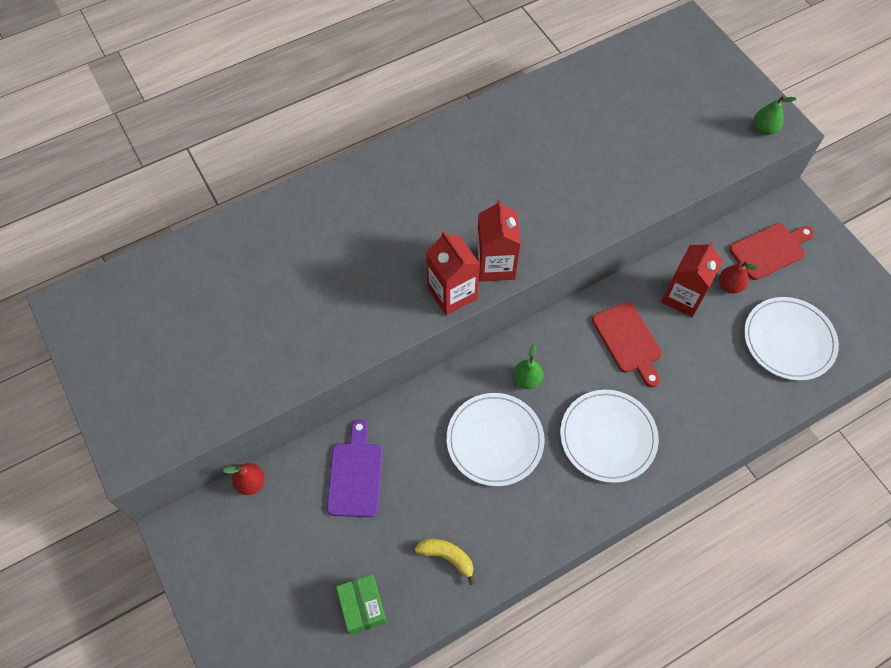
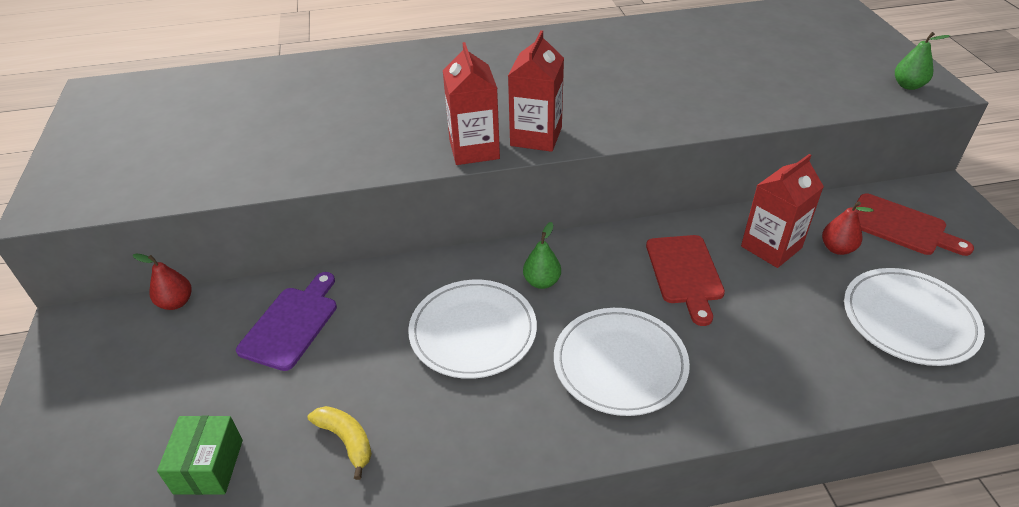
camera: 20 degrees right, 20 degrees down
(769, 250) = (900, 226): red cutting board -> red cutting board turned 45 degrees clockwise

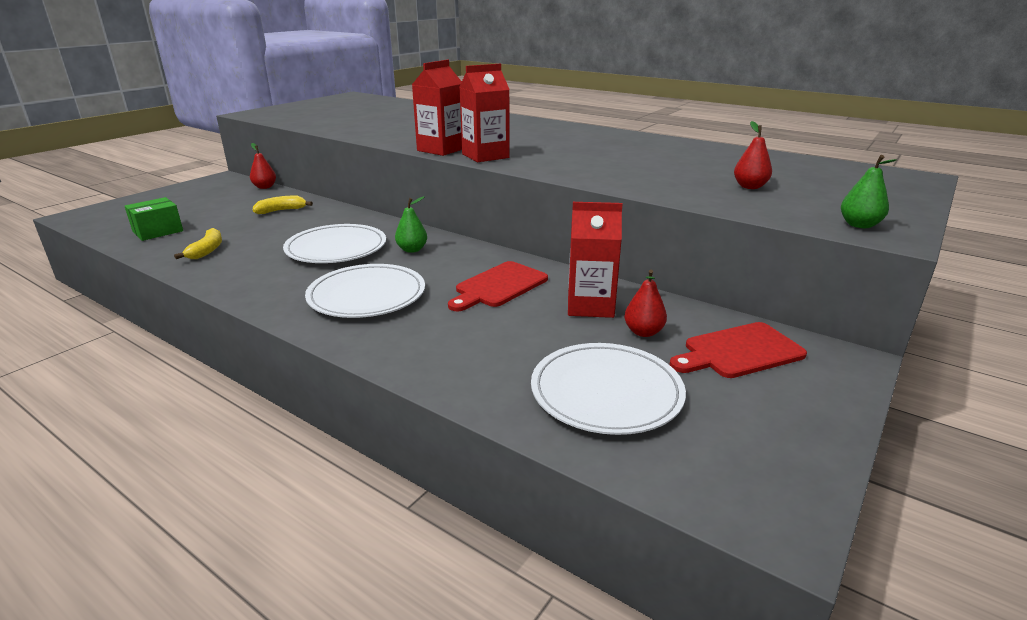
camera: 45 degrees right, 15 degrees down
(291, 324) = (281, 210): purple cutting board -> yellow banana
(786, 72) = (750, 187): none -> red pear
(900, 226) = (739, 352): red cutting board -> red cutting board turned 75 degrees clockwise

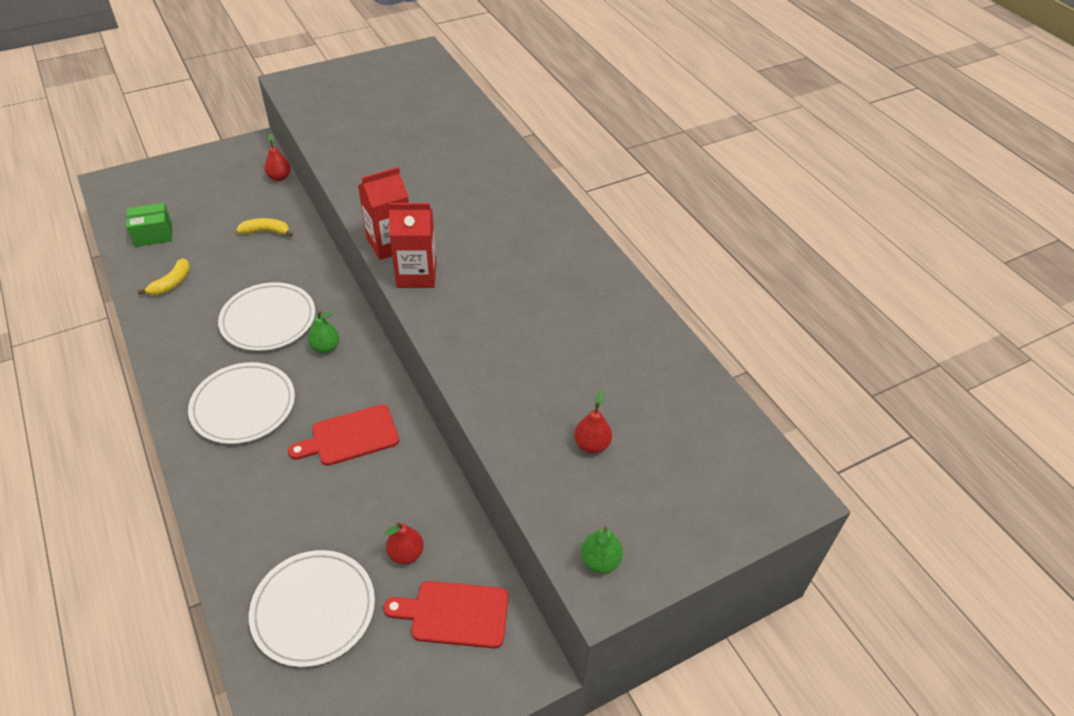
camera: 25 degrees right, 20 degrees up
(590, 306) = (397, 498): red carton -> none

